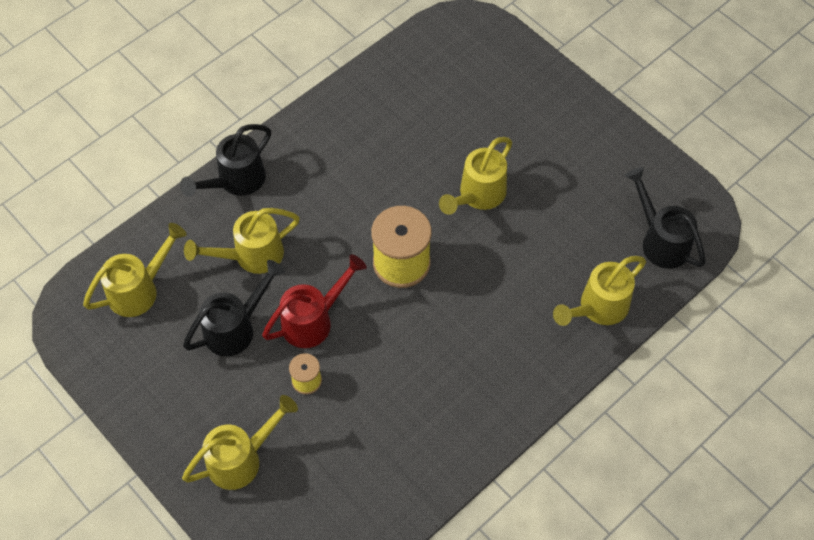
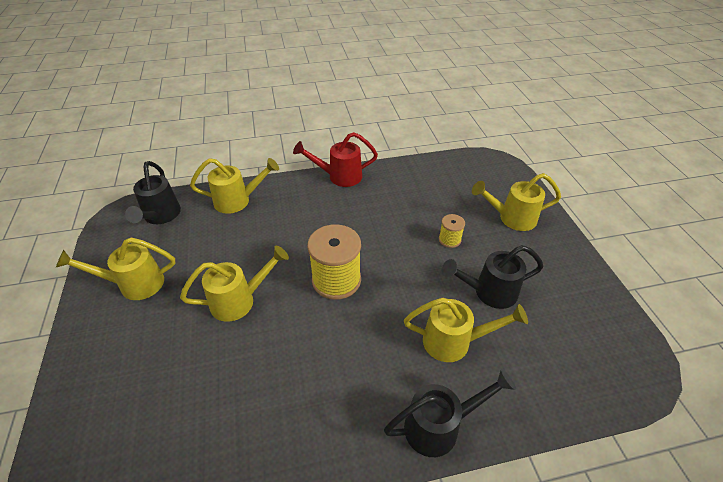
camera: 150 degrees left, 15 degrees down
(139, 290) = (568, 359): yellow watering can -> yellow watering can (134, 284)
(313, 320) = (426, 272): red watering can -> red watering can (339, 176)

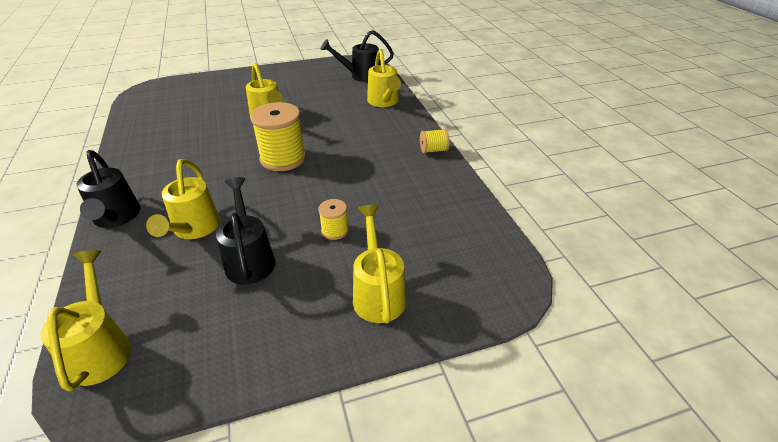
camera: 85 degrees right, 5 degrees down
(134, 284) = (291, 79): yellow watering can -> yellow watering can (101, 348)
(339, 176) = (433, 150): red watering can -> yellow spool

